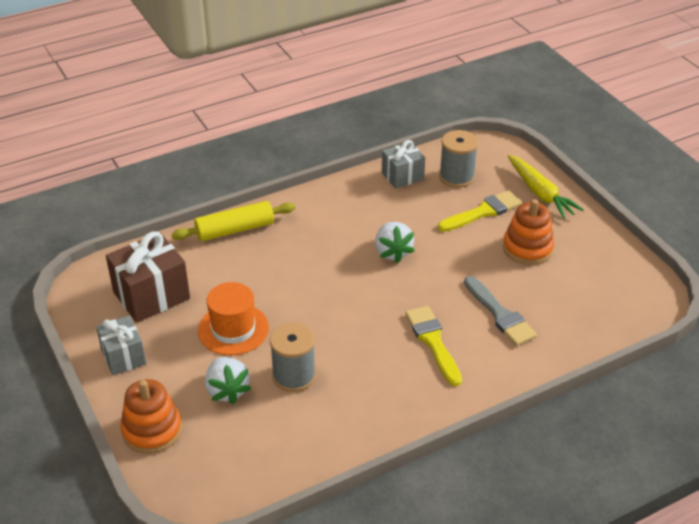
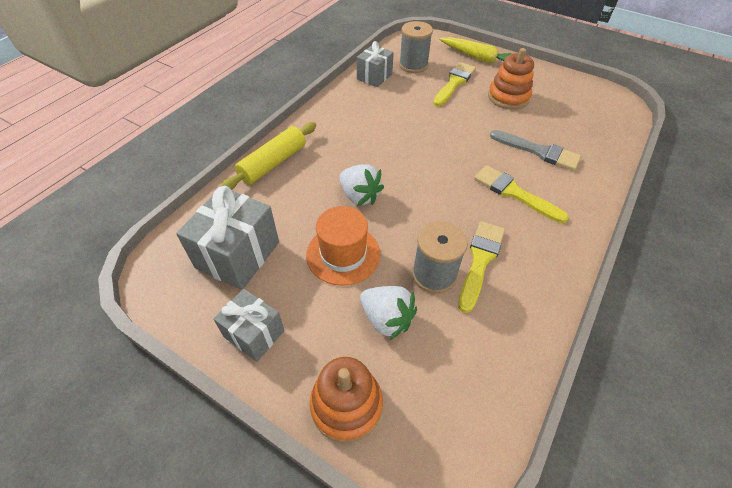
camera: 30 degrees left, 10 degrees up
(151, 295) = (238, 255): brown gift -> grey gift
(343, 382) = (480, 260): none -> yellow brush
(392, 252) = (418, 134): white strawberry -> white strawberry (359, 196)

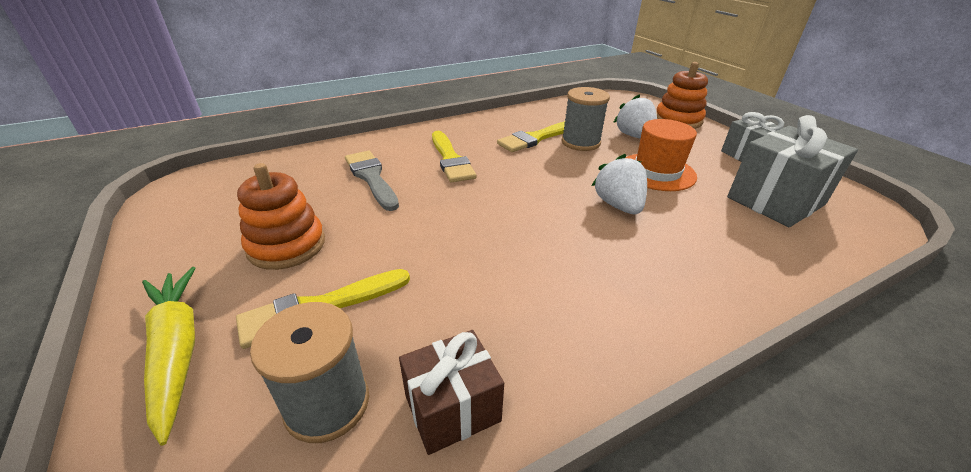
camera: 150 degrees left, 15 degrees down
(273, 163) = (740, 282): yellow rolling pin -> none
(374, 77) = (452, 408): grey gift -> brown gift

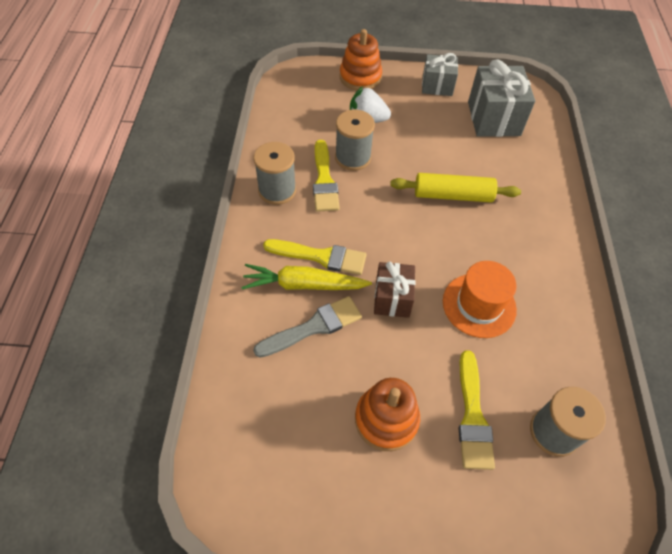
camera: 60 degrees left, 20 degrees up
(177, 350) = (475, 511): yellow carrot -> yellow carrot (303, 285)
(371, 178) = (313, 327): grey brush -> grey brush turned 150 degrees clockwise
(452, 408) = (580, 374): brown gift -> brown gift (392, 298)
(498, 124) = (277, 190): none -> grey spool
(618, 205) = (452, 195): white strawberry -> yellow rolling pin
(657, 172) = (425, 146): orange hat -> orange hat (479, 305)

